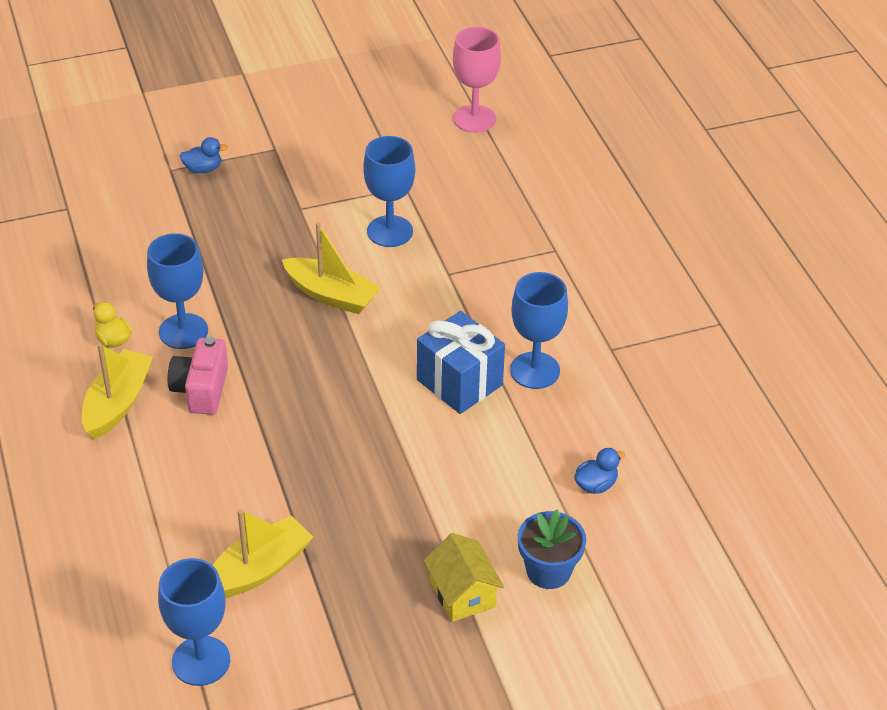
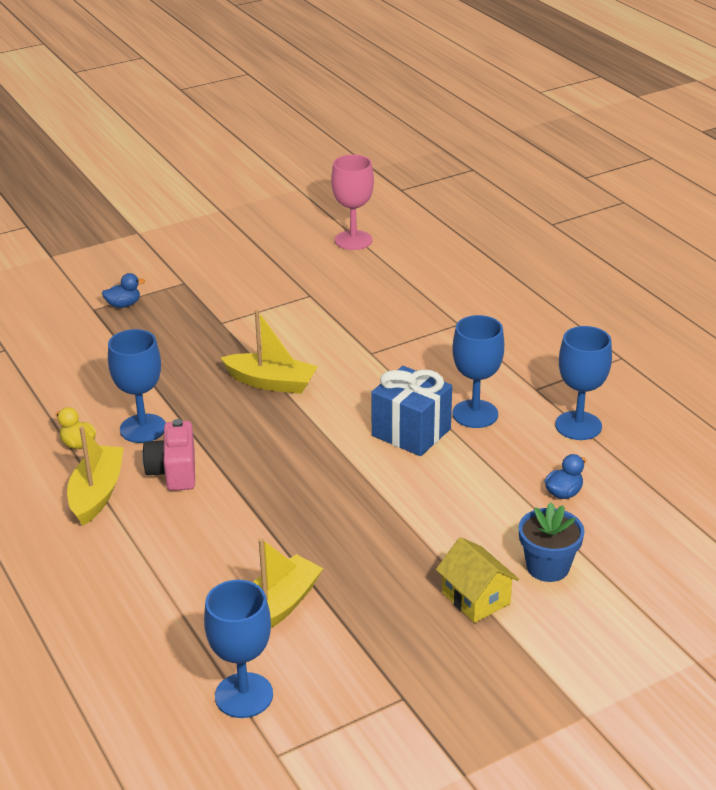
camera: 10 degrees left, 10 degrees down
(390, 231) = (308, 329): blue goblet -> blue goblet (578, 426)

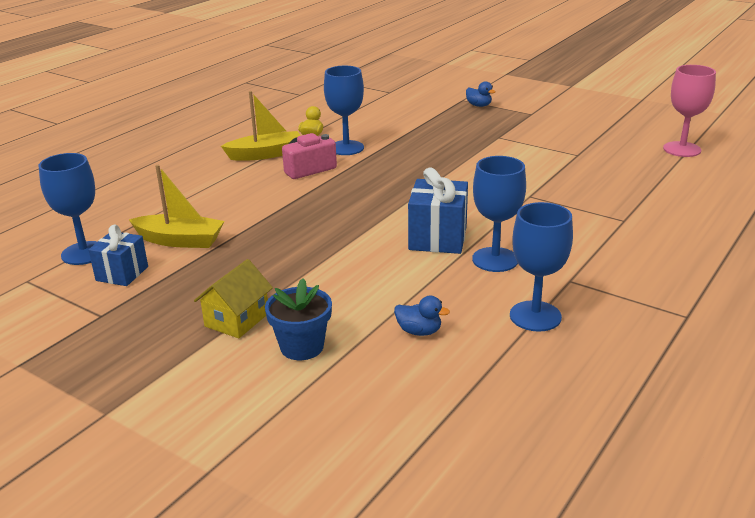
camera: 65 degrees right, 5 degrees down
(271, 382) = (444, 171): yellow boat -> none
(320, 668) = (122, 273): none -> blue gift

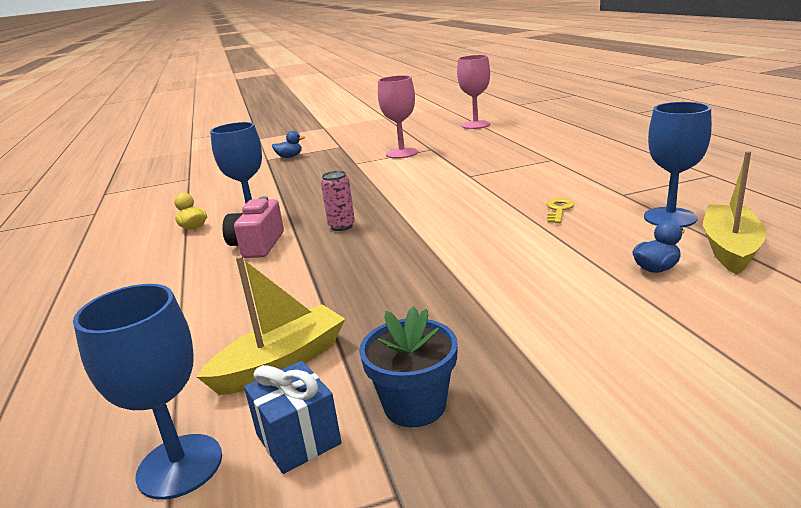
camera: 50 degrees left, 5 degrees down
(237, 320) = (535, 368): yellow house -> none
(266, 154) = (180, 258): yellow boat -> yellow boat (730, 248)
(302, 347) = (637, 338): blue flower pot -> blue flower pot (415, 405)
(367, 184) = (341, 226): none -> pink can
(437, 238) = (491, 222): blue gift -> none
(495, 260) = (559, 210): blue goblet -> yellow key
(548, 146) = (402, 153): none -> pink goblet

